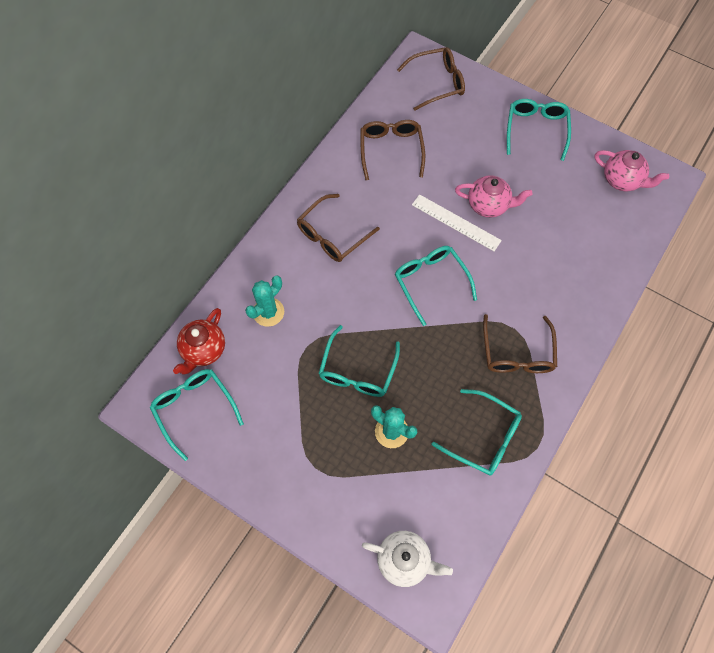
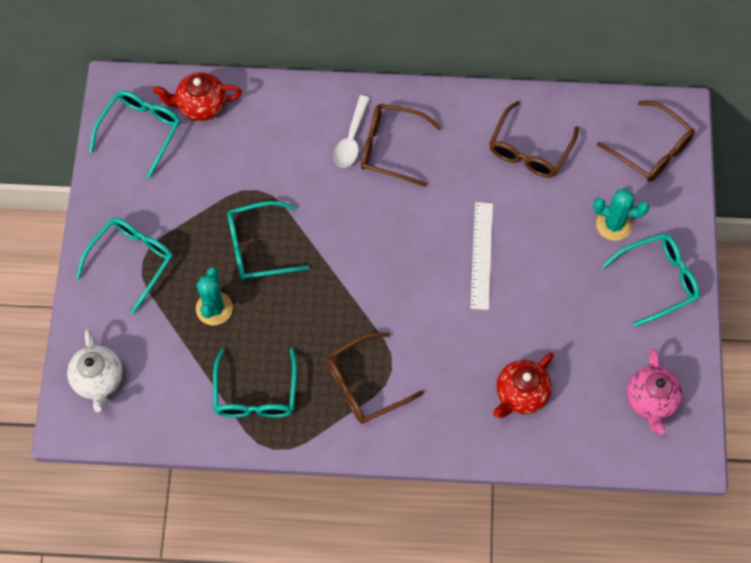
camera: 60 degrees right, 0 degrees up
(268, 312) = (272, 138): turquoise cactus -> turquoise cactus (613, 224)
(307, 257) = (351, 138): none -> white spoon
(391, 150) = (529, 149): brown glasses -> brown glasses turned 150 degrees clockwise
(431, 282) = (395, 266): turquoise glasses -> turquoise glasses (131, 261)
(488, 205) = (524, 277): pink teapot -> none
(578, 254) = (520, 394): none -> red teapot

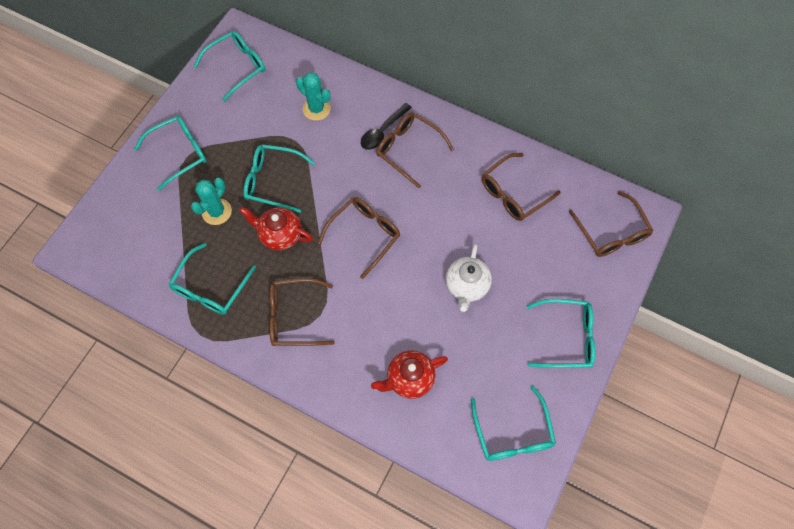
camera: 25 degrees right, 0 degrees up
(99, 380) = (108, 228): white teapot -> white teapot (466, 286)
(201, 106) = (288, 66): red teapot -> red teapot (280, 235)
(351, 138) = (383, 131): white spoon -> black spoon
(393, 264) = (364, 235): none -> brown glasses
(481, 255) = (435, 257): white ruler -> none
(613, 224) = (552, 278): turquoise cactus -> turquoise cactus (316, 109)
(651, 400) = (512, 432): pink teapot -> turquoise glasses

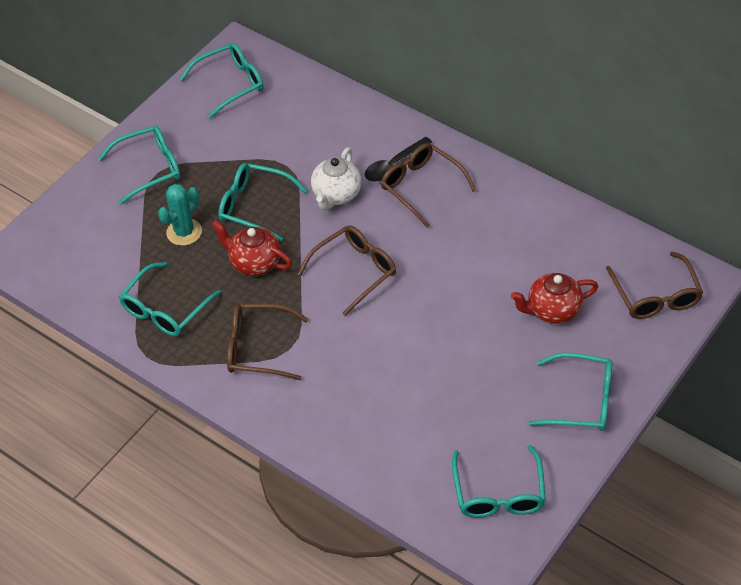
camera: 10 degrees right, 15 degrees down
(316, 109) = (318, 135): turquoise cactus -> none
(409, 379) = (384, 425): red teapot -> red teapot (552, 310)
(466, 286) = (468, 336): white teapot -> white teapot (336, 195)
(514, 193) = (542, 243): brown glasses -> none

